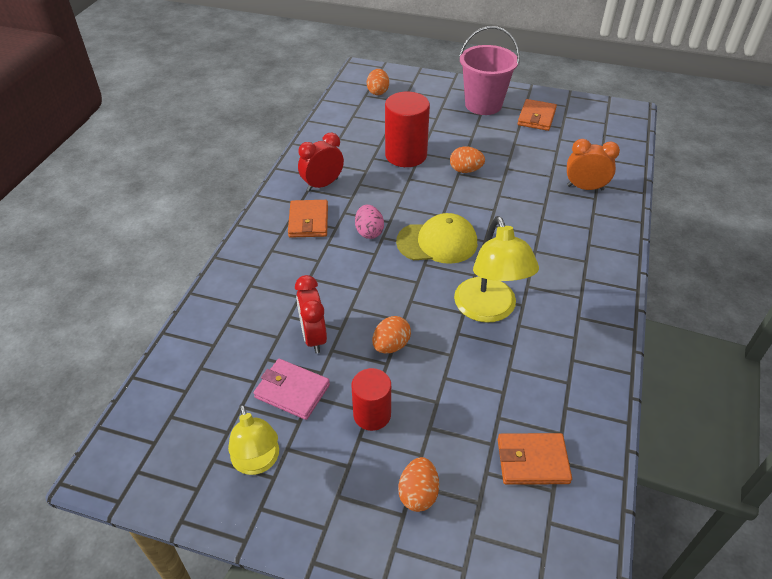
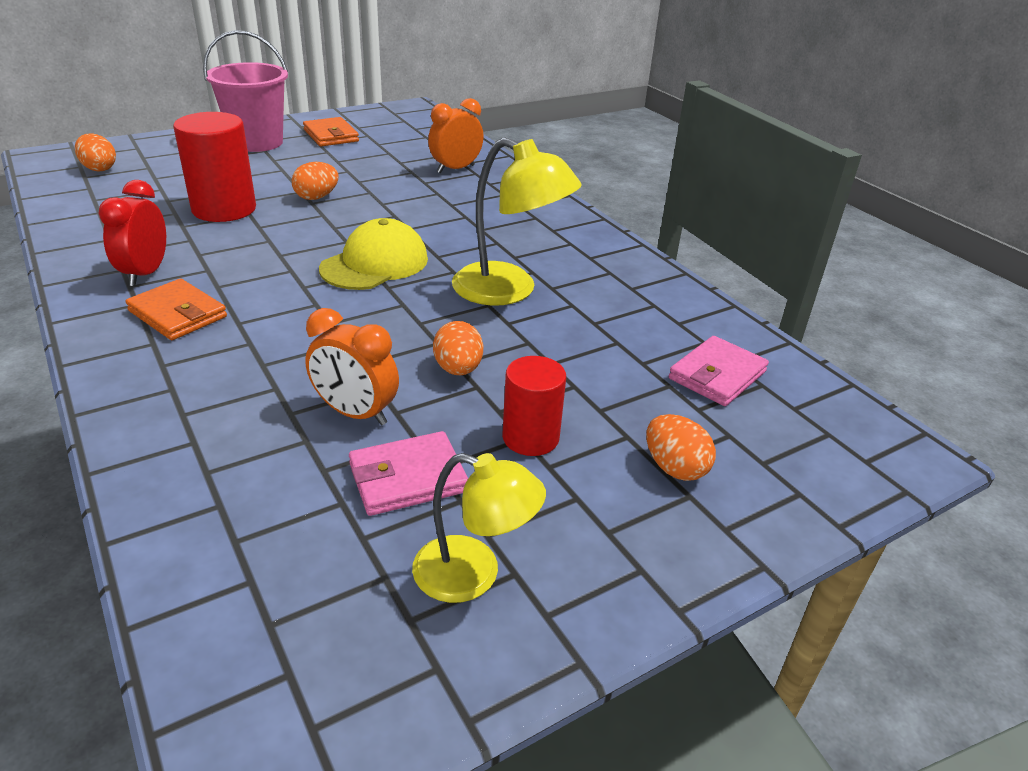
camera: 50 degrees left, 10 degrees down
(313, 337) = (355, 413): red clock -> orange clock
(369, 232) = (279, 289): pink egg -> none
(532, 461) = (717, 375): orange wallet -> pink wallet

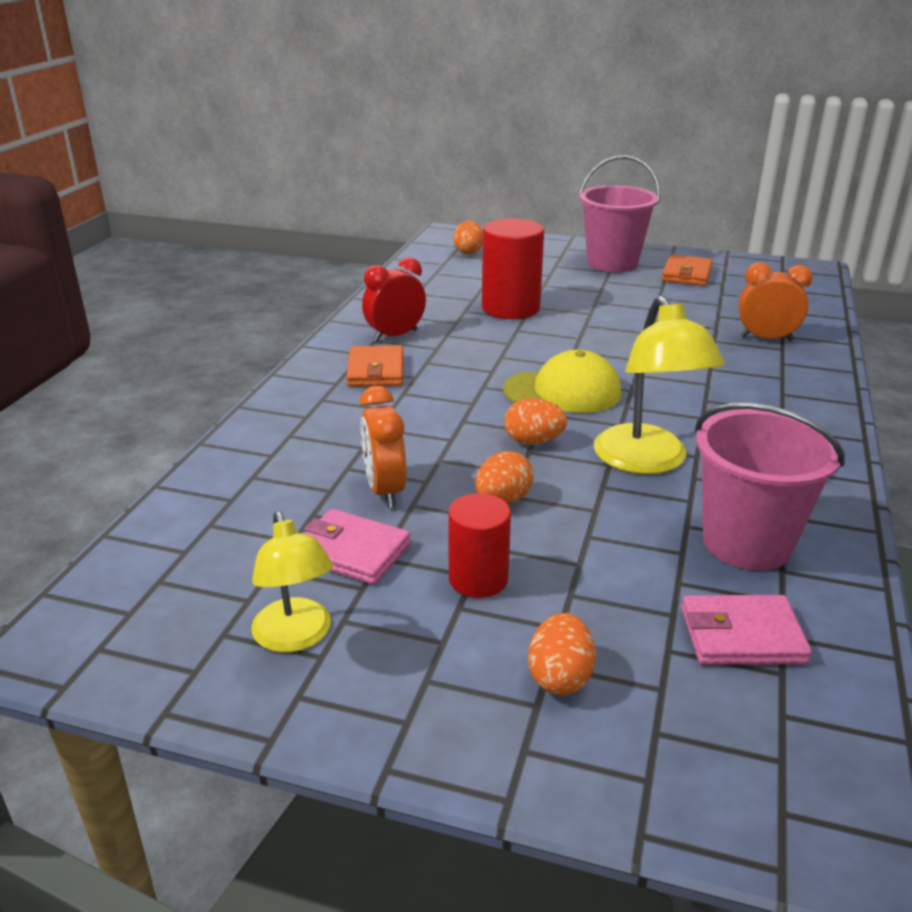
camera: 50 degrees right, 5 degrees down
(316, 197) = (595, 322): orange egg -> orange egg (533, 441)
(639, 316) = (747, 543): none -> pink bucket

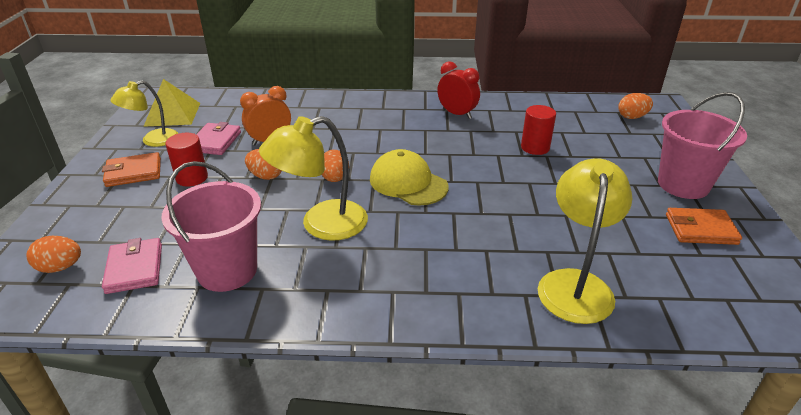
camera: 75 degrees right, 5 degrees up
(181, 612) = (172, 114): none -> yellow pyramid
(375, 371) = (404, 116): orange wallet -> orange wallet (134, 172)
(510, 308) = (535, 147): red cylinder -> red cylinder, size x0.62
(560, 677) = (113, 209): orange egg -> orange egg (60, 267)
(563, 391) = (408, 183): yellow cap -> yellow cap turned 150 degrees clockwise
(766, 338) = (575, 284): orange clock -> yellow lamp

